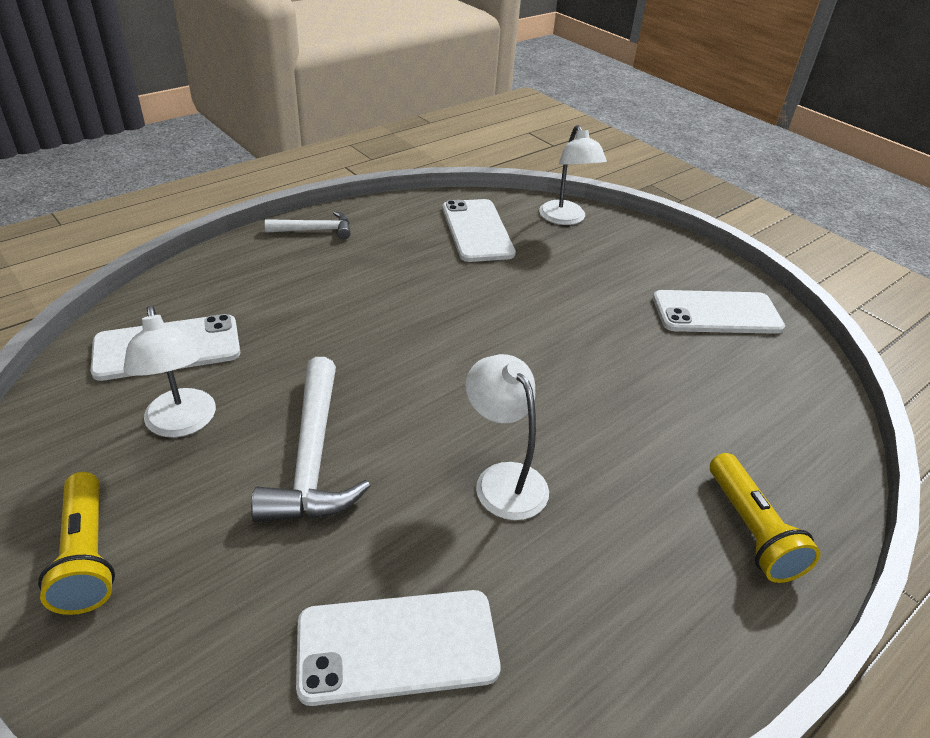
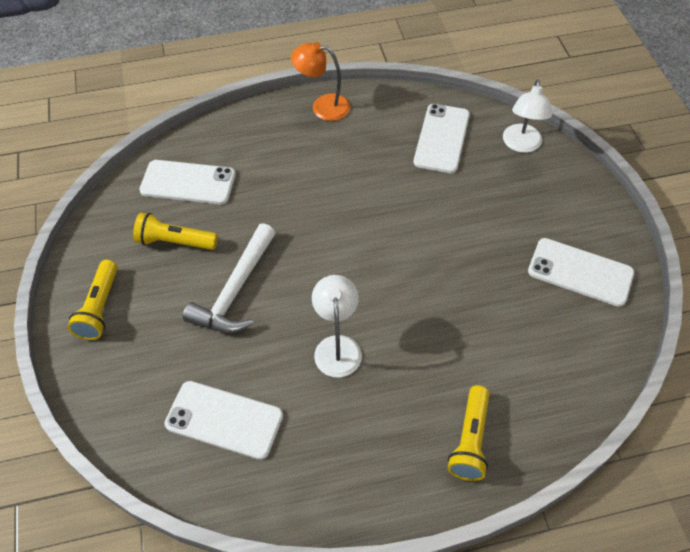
camera: 30 degrees right, 15 degrees up
(182, 424) = (175, 242): white lamp -> yellow flashlight
(315, 230) = (323, 106): white hammer -> orange lamp

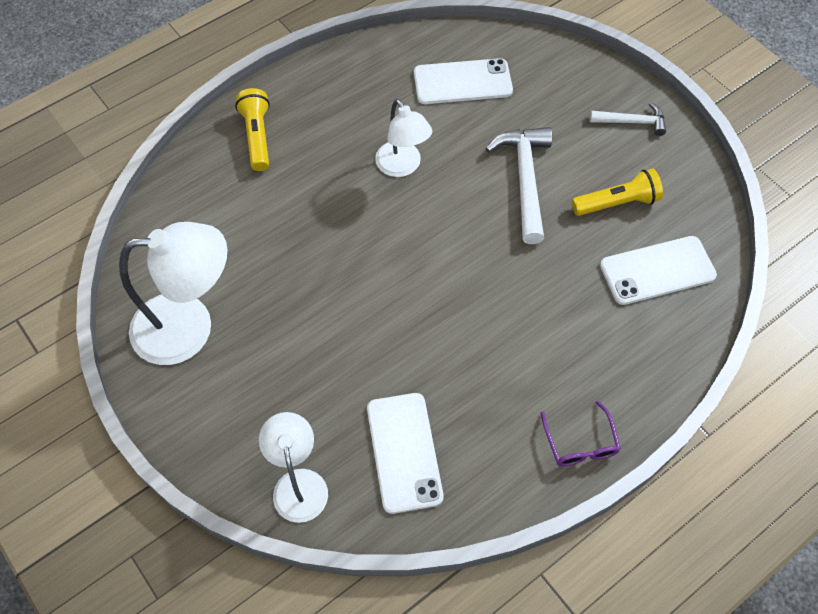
camera: 155 degrees right, 5 degrees up
(100, 308) = (632, 122): yellow flashlight -> white hammer
(323, 106) = (580, 442): orange lamp -> purple glasses
(580, 272) = (189, 327): white phone -> white lamp

